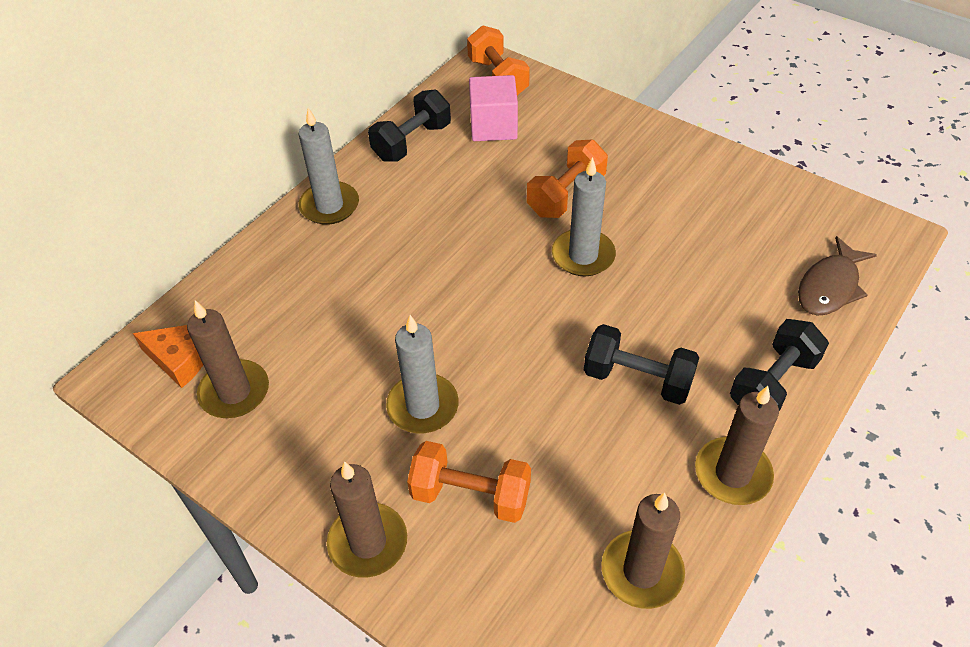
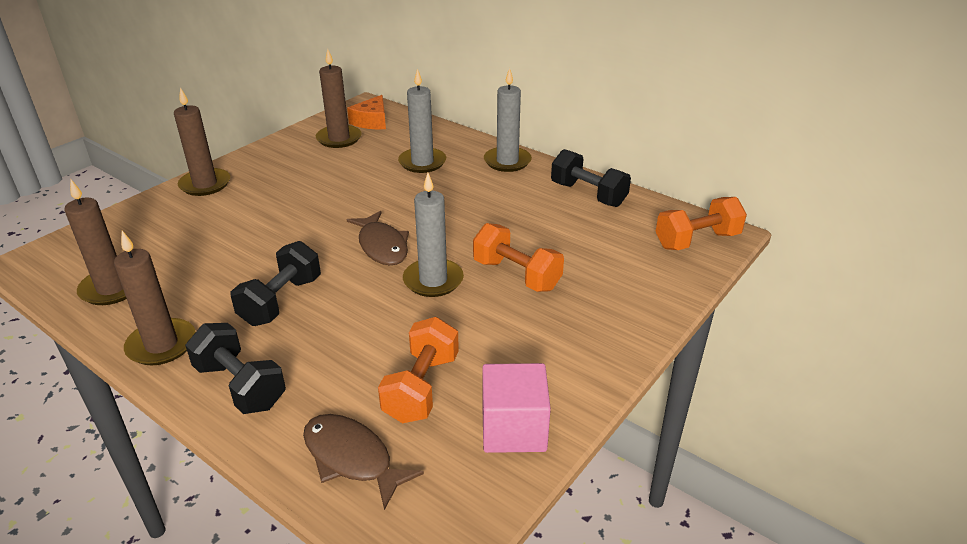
camera: 90 degrees right, 15 degrees down
(423, 406) = (299, 202): grey candle -> grey candle (422, 162)
(470, 495) = (217, 220): orange dumbbell -> orange dumbbell (421, 388)
(493, 126) = (617, 236): pink cube -> pink cube (513, 429)
(523, 304) = (382, 246): none -> brown fish

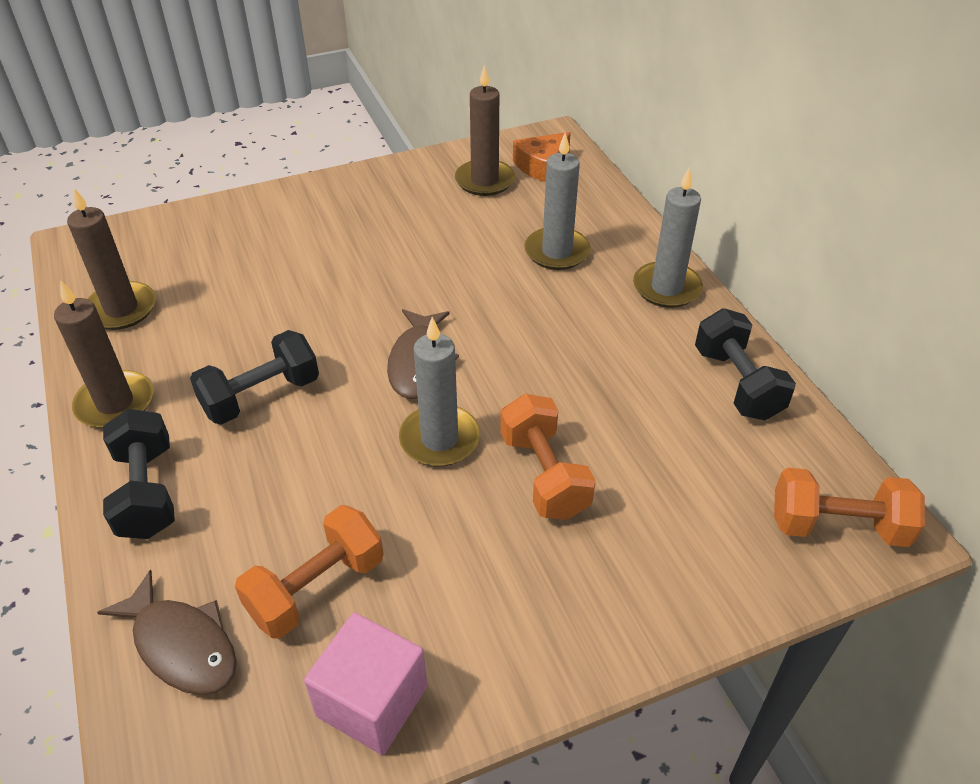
camera: 30 degrees right, 10 degrees up
(205, 184) = (297, 200): brown candle -> none
(352, 458) = (181, 645): brown fish -> brown fish turned 150 degrees clockwise

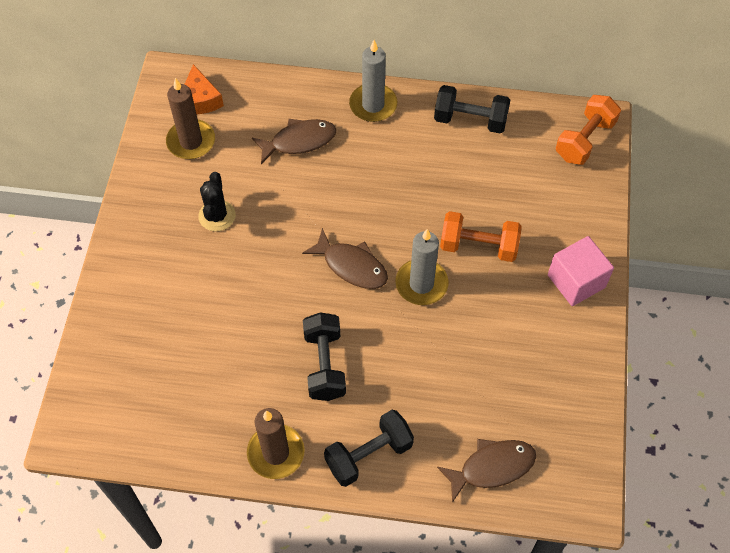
camera: 60 degrees left, 15 degrees up
(121, 309) = (175, 423): brown candle -> none
(147, 492) = (369, 455): black dumbbell -> black dumbbell turned 45 degrees counterclockwise
(316, 588) = (491, 389): orange dumbbell -> none
(372, 701) = (572, 390): pink cube -> pink cube (576, 281)
(406, 233) = (217, 216): none -> black cactus
(557, 252) = (299, 141): grey candle -> brown fish

